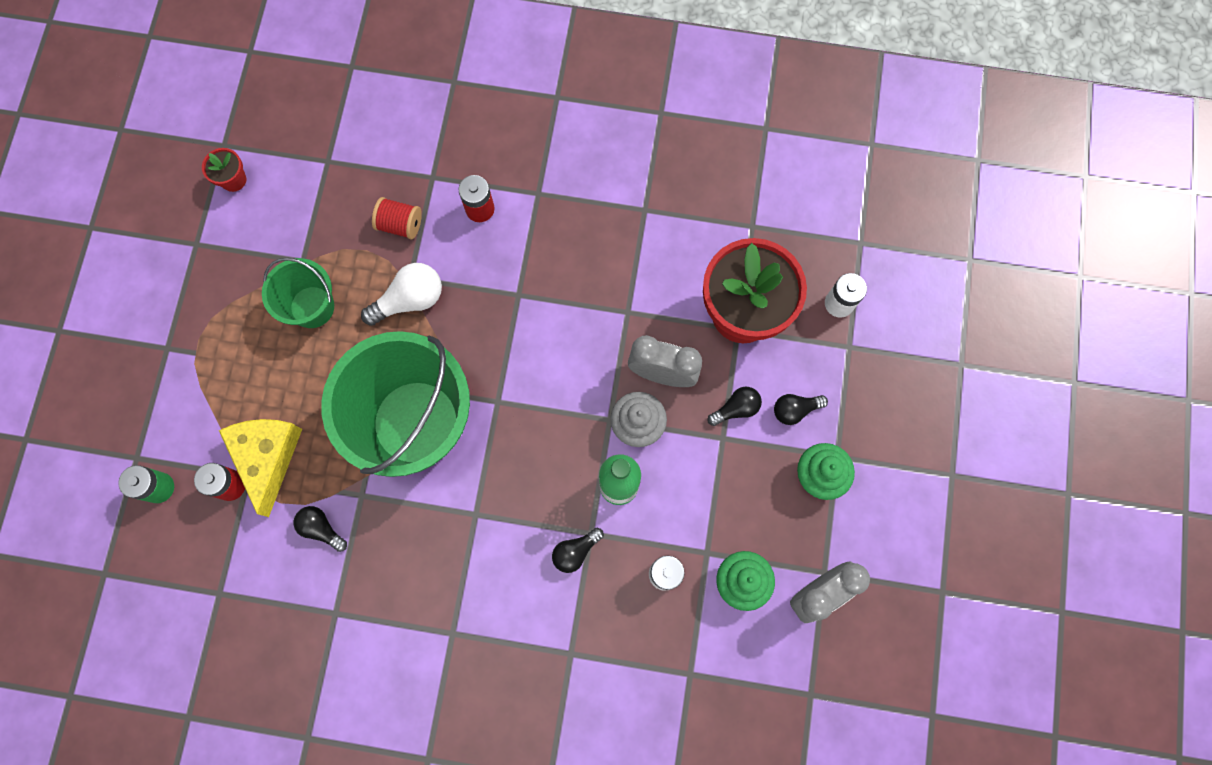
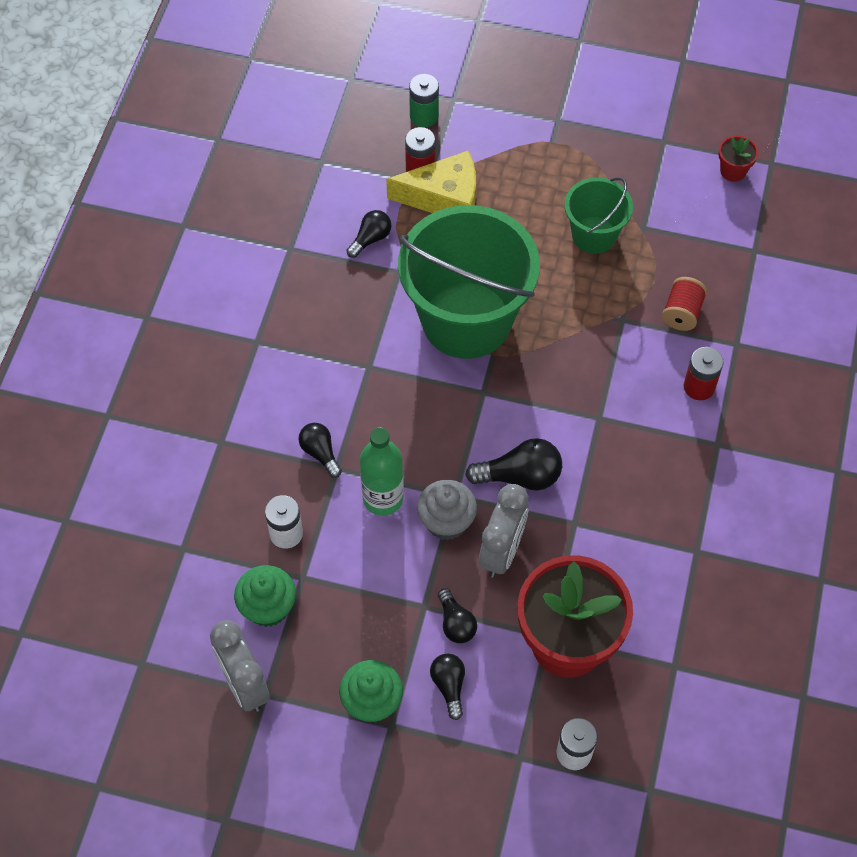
camera: 95 degrees right, 15 degrees down
(410, 300) = (597, 319): white light bulb -> none
(585, 362) = (520, 476): none -> black light bulb

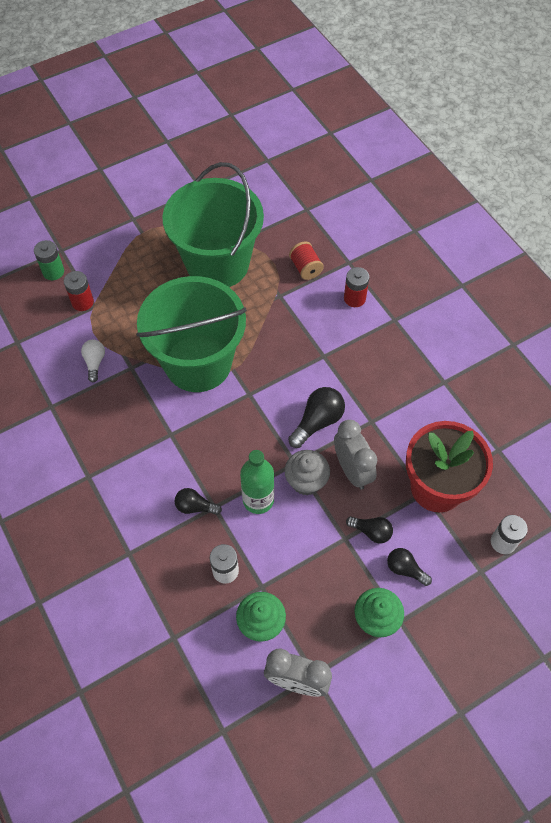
camera: 45 degrees left, 0 degrees up
(371, 239) = (95, 362): black light bulb -> white light bulb
(444, 197) = (113, 307): yellow cheese -> none
(594, 235) = (217, 264): green bucket -> green bucket, size x1.95
(733, 171) = (253, 178): red flower pot -> none

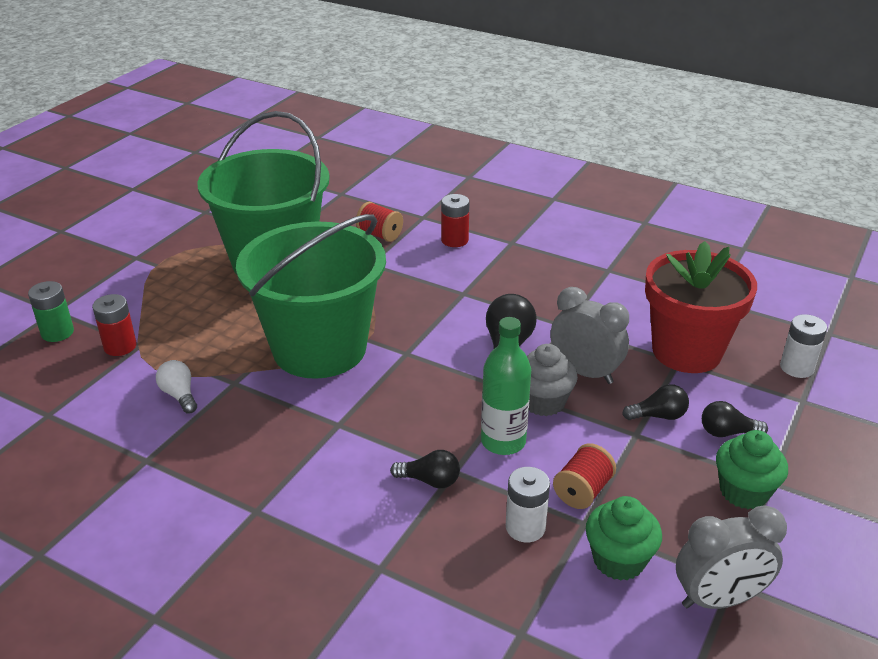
camera: 30 degrees left, 25 degrees down
(195, 507) = (430, 480): black light bulb -> black light bulb turned 150 degrees counterclockwise
(278, 563) = (582, 491): none -> red spool

